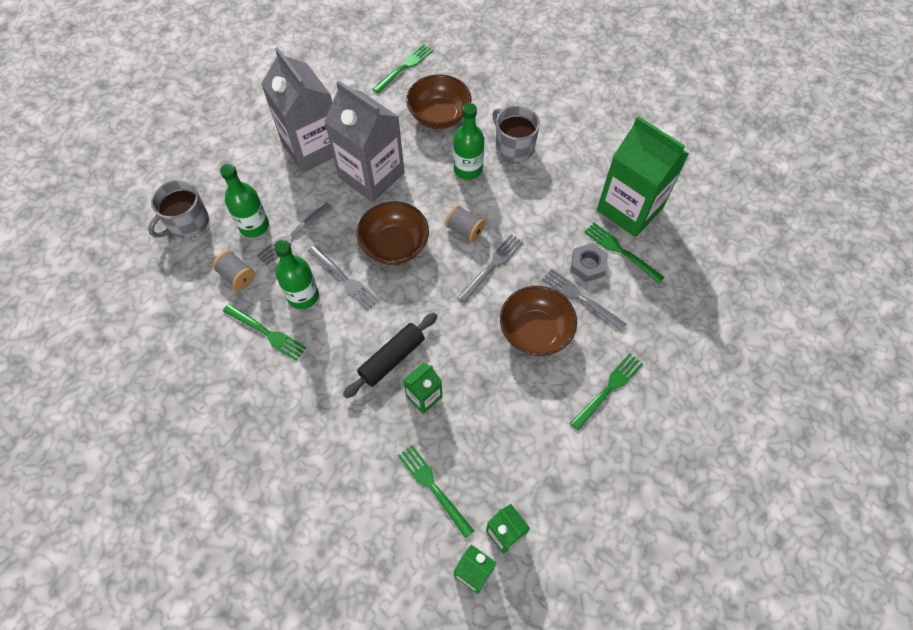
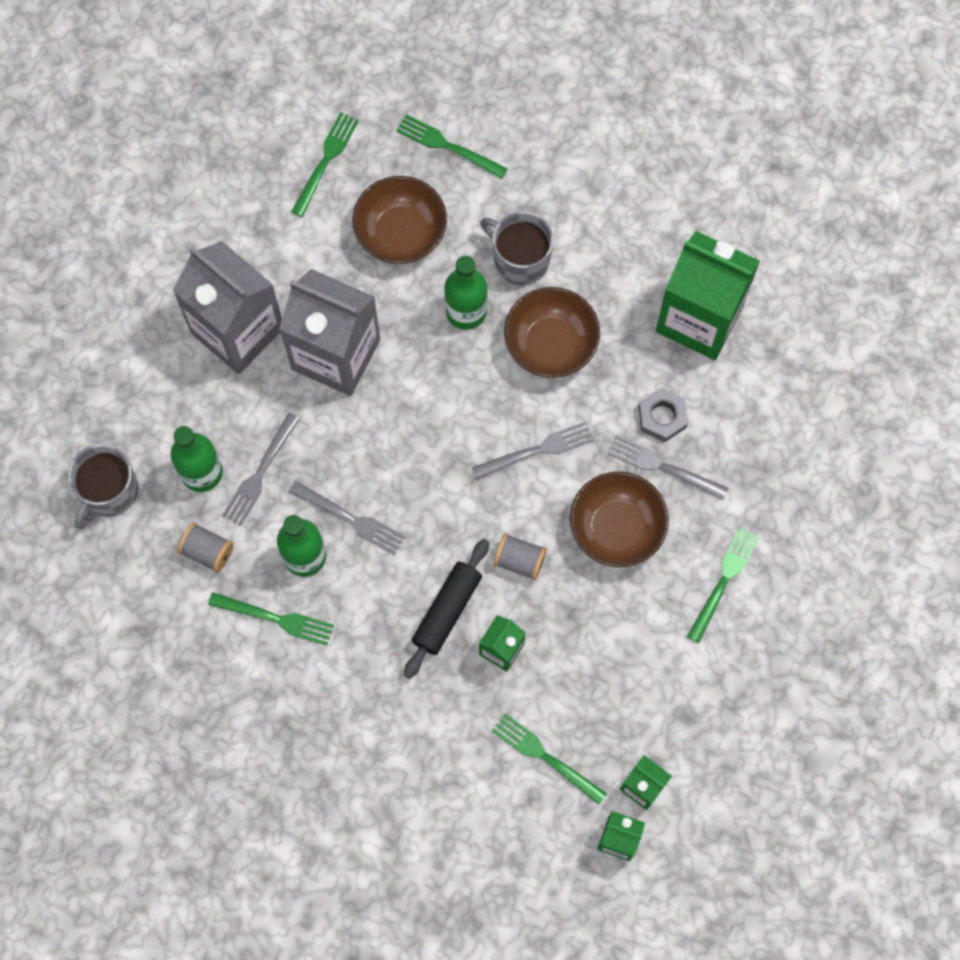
camera: 15 degrees left, 10 degrees up
(394, 245) = (401, 453): brown bowl -> brown bowl (550, 344)
(464, 230) = (488, 407): grey spool -> grey spool (519, 560)
(492, 265) = (538, 449): grey fork -> grey fork turned 45 degrees clockwise
(620, 251) = (699, 385): green fork -> green fork (447, 146)

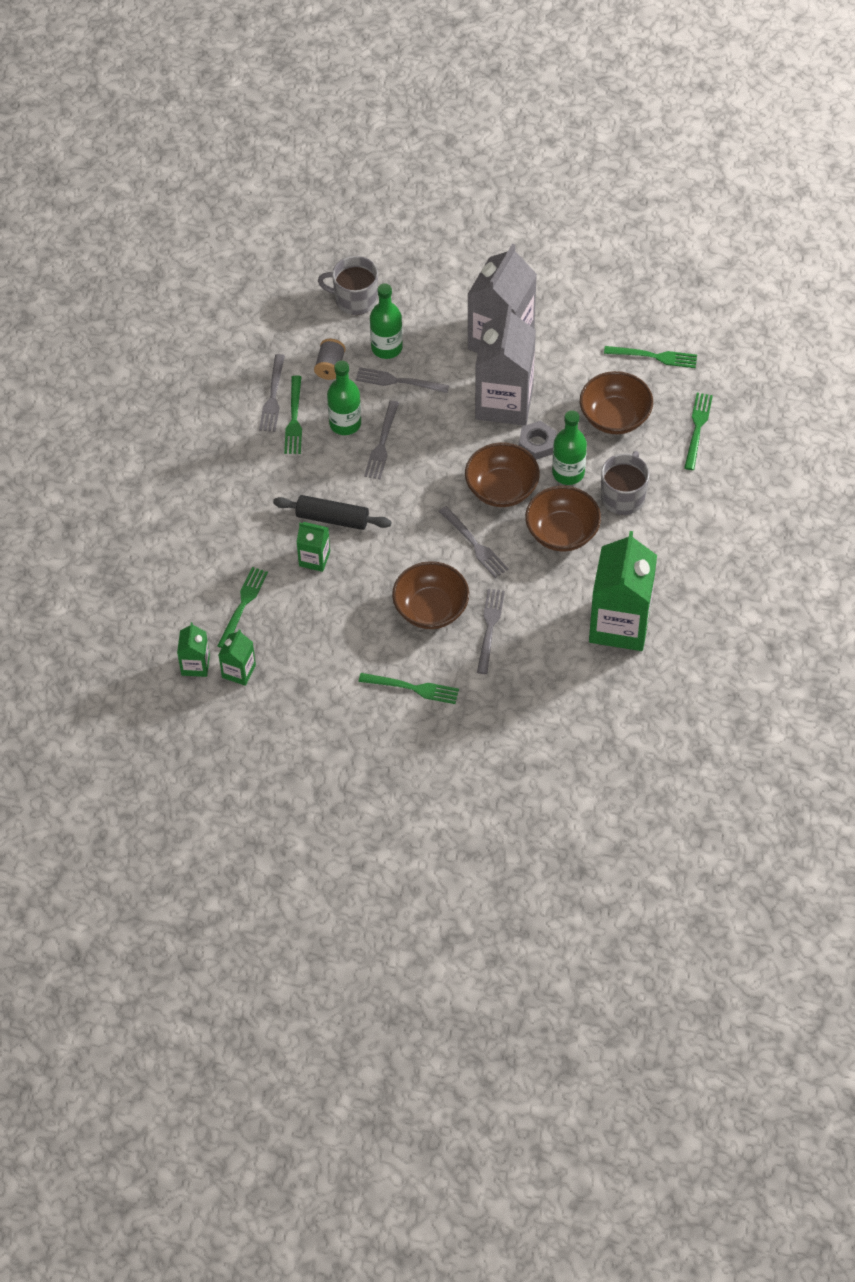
camera: 75 degrees right, 15 degrees down
(232, 637) = (273, 397): none -> grey fork
(465, 395) = (501, 489): none -> brown bowl
(519, 560) = (385, 554): grey spool -> none
(662, 417) = (529, 618): grey nut -> grey nut (537, 443)

